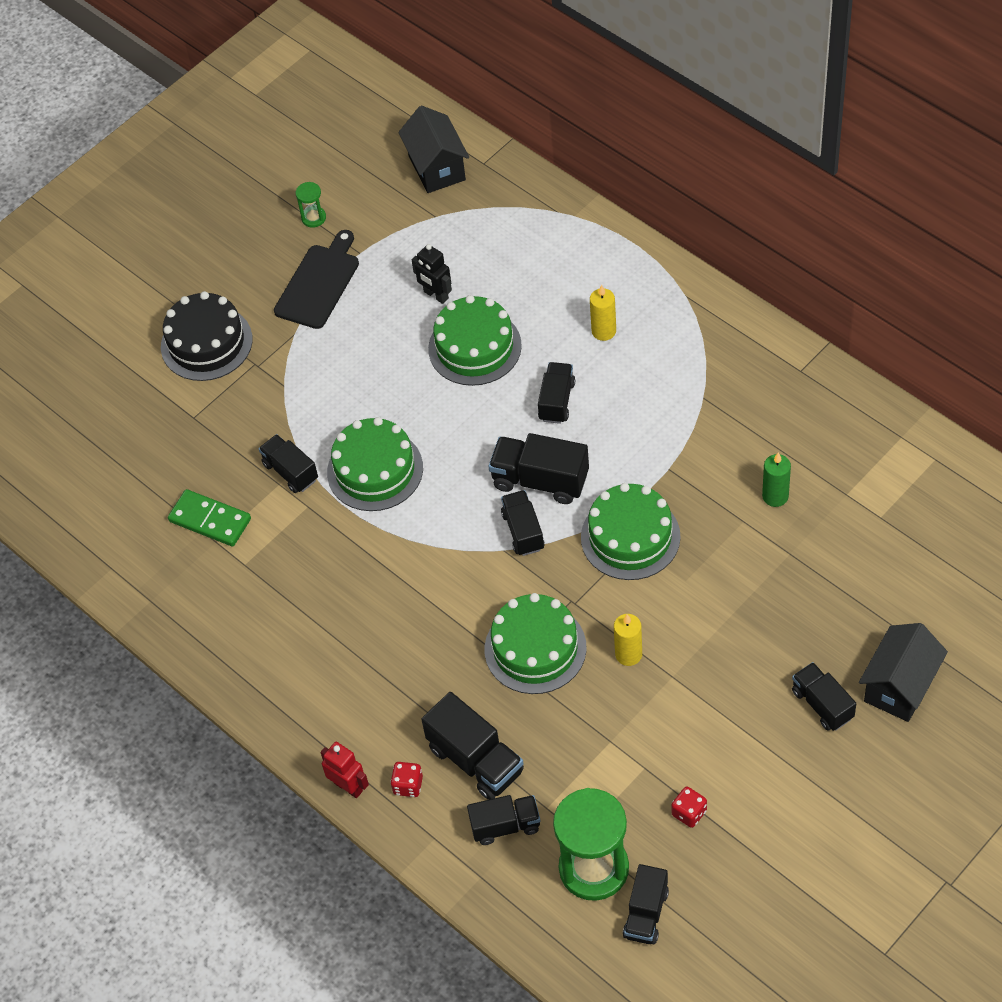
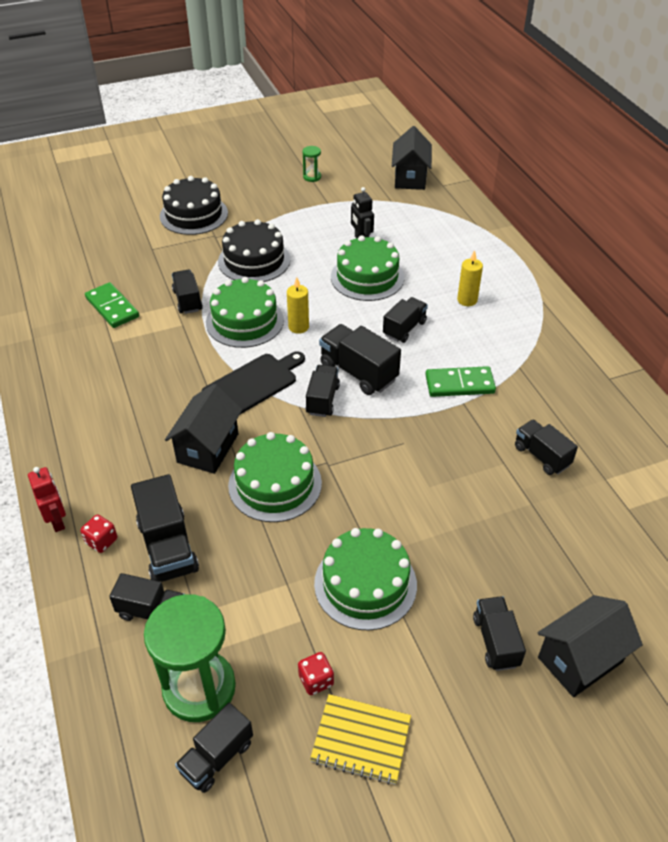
camera: 20 degrees right, 10 degrees down
(319, 283) = (289, 209): black cutting board -> black cutting board (253, 384)
(328, 380) = (254, 260): none -> black cake
(442, 641) = (208, 448): none -> black house
(628, 654) = (347, 522): yellow candle -> yellow candle (298, 327)
(630, 537) = (403, 437): green cake -> green cake (365, 584)
(653, 447) = (459, 384): none -> green domino
(755, 842) = (361, 740): none -> yellow notebook
(775, 496) = (541, 456): green candle -> black truck

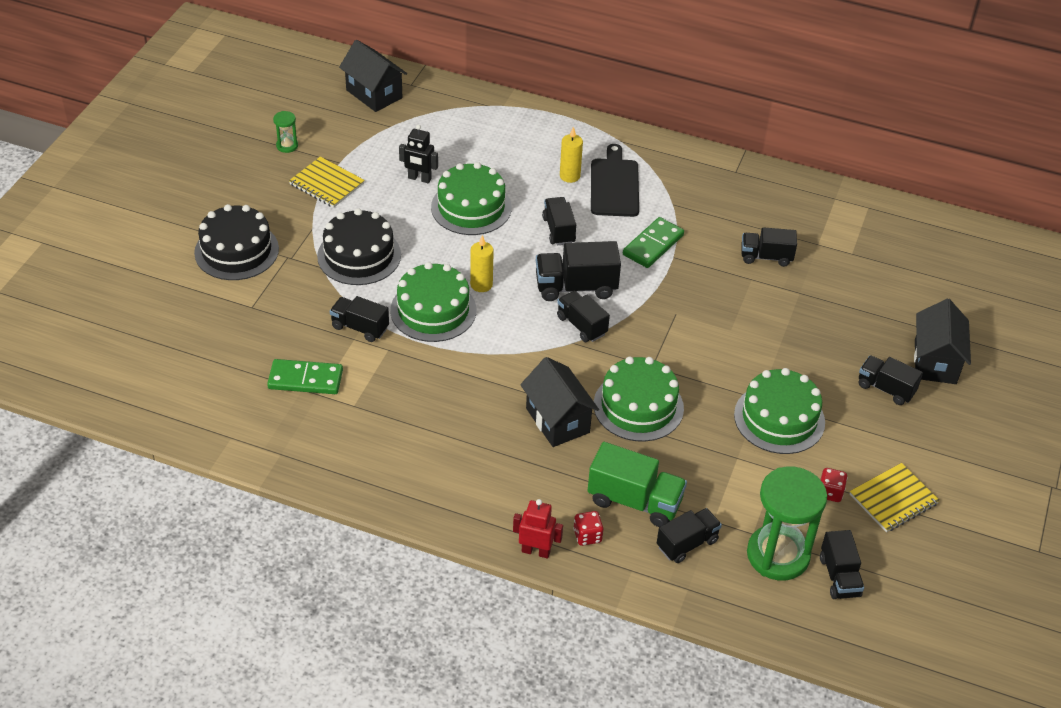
camera: 50 degrees left, 0 degrees up
(168, 547) = (634, 501): black truck -> green truck
(253, 384) = (516, 352): black cutting board -> black cutting board (614, 185)
(300, 210) = (326, 184): none -> yellow notebook

